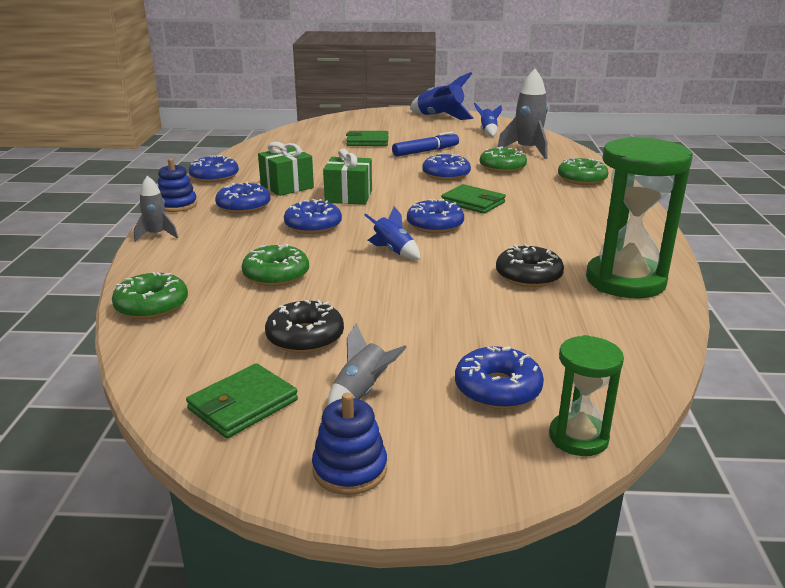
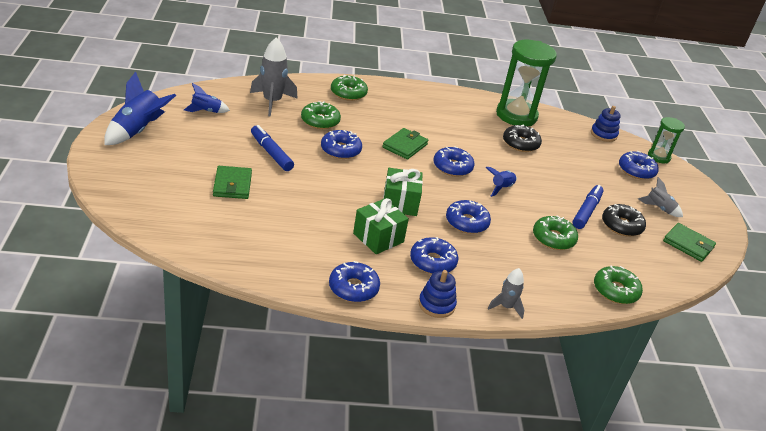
camera: 100 degrees left, 10 degrees up
(343, 309) = (586, 211): none -> blue marker
(350, 469) = (710, 213): blue stacking toy -> blue stacking toy (603, 134)

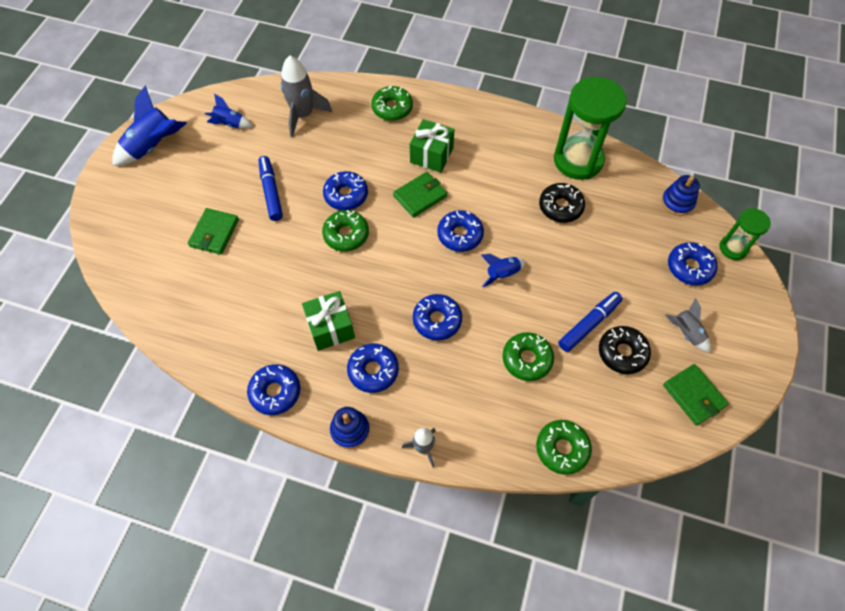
camera: 25 degrees right, 25 degrees up
(320, 121) = (342, 149): green donut -> green donut (346, 235)
(400, 203) = (376, 281): green gift -> green gift (431, 155)

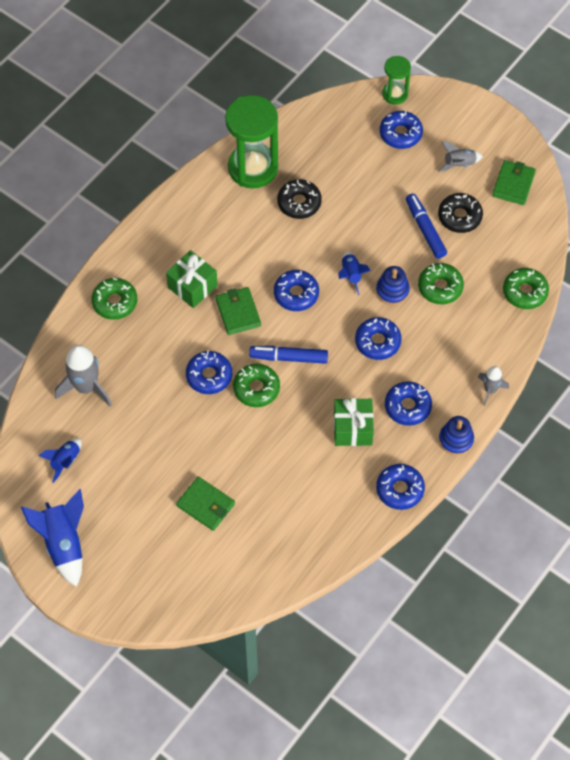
camera: 70 degrees left, 0 degrees up
(271, 192) = (176, 442): blue marker -> blue marker (289, 358)
(677, 202) = (332, 112): blue stacking toy -> blue stacking toy (392, 291)
(693, 395) = (513, 184): green wallet -> green wallet turned 60 degrees counterclockwise

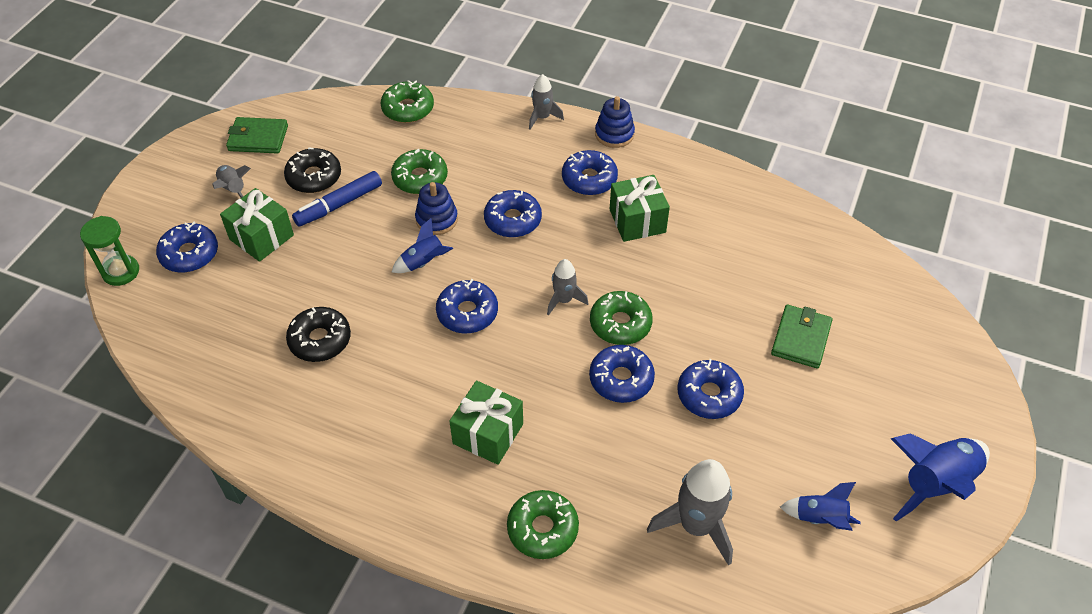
camera: 105 degrees left, 10 degrees down
(238, 312) = (514, 369): green wallet -> none
(253, 168) = (267, 408): green hourglass -> none
(289, 358) = (564, 300): blue marker -> grey rocket
(400, 489) = (694, 168): blue donut -> blue donut (709, 395)
(405, 177) = (261, 237): none -> green gift

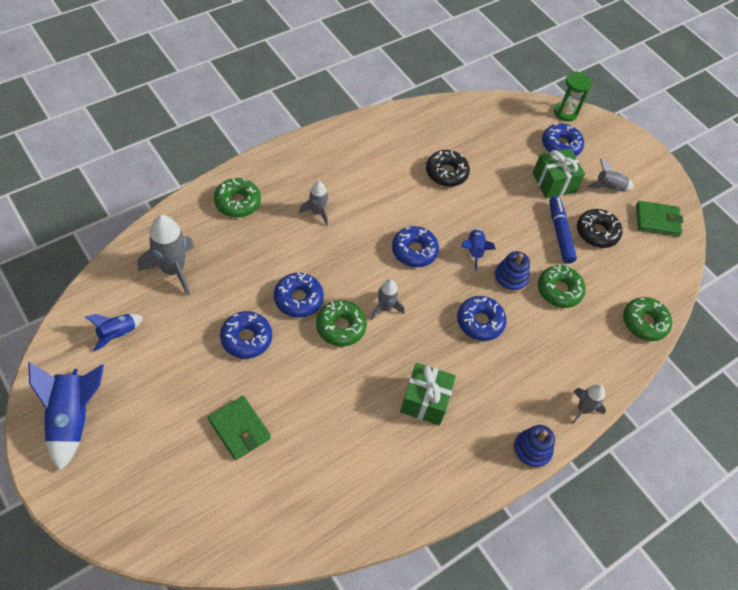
camera: 115 degrees right, 5 degrees up
(258, 138) = (657, 220): green wallet -> green wallet turned 60 degrees clockwise
(488, 433) = (317, 212): green gift -> grey rocket
(589, 179) = (490, 397): blue donut -> none

